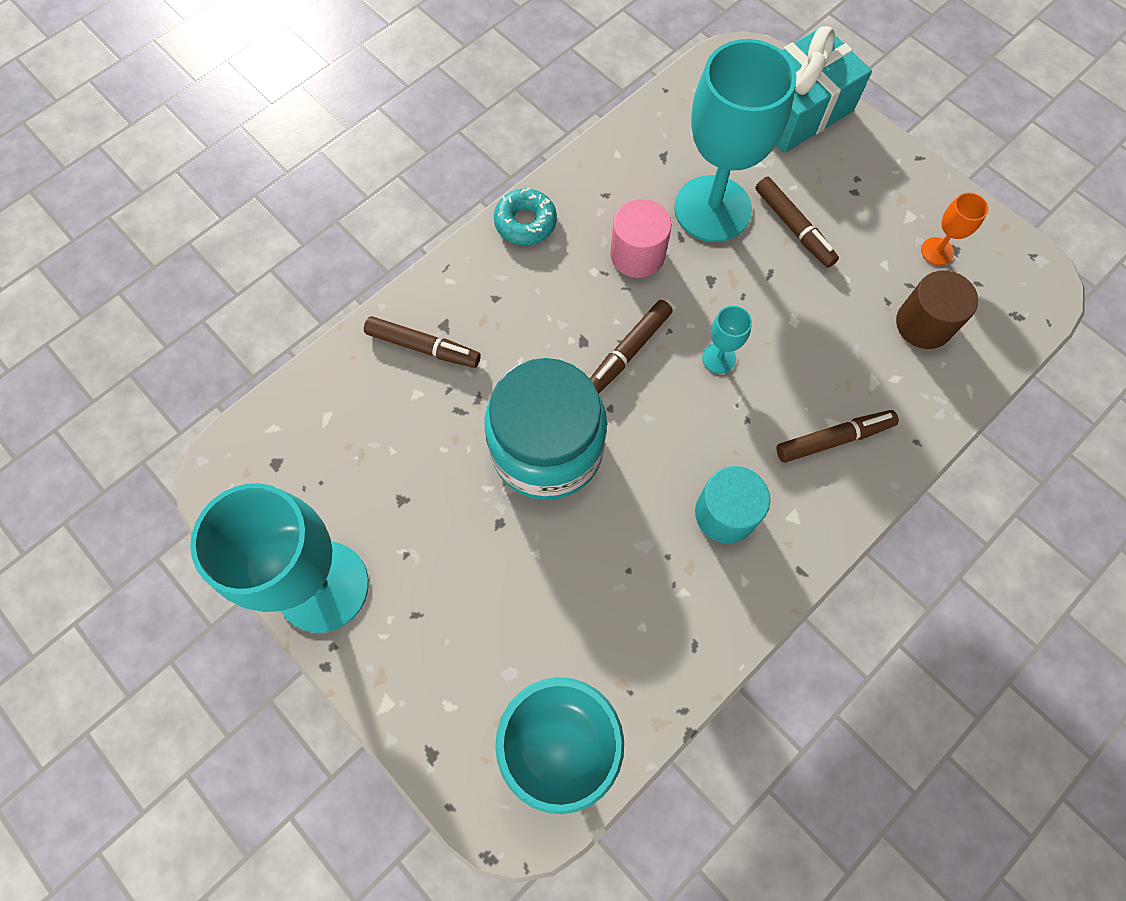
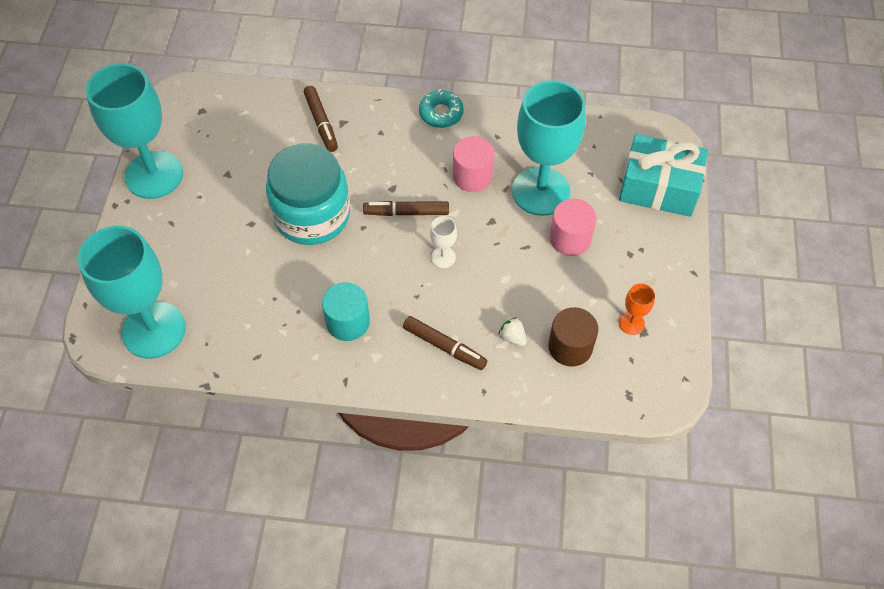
camera: 50 degrees right, 10 degrees down
(719, 358) = (443, 257): turquoise goblet -> white goblet
(793, 227) = (570, 238): brown marker -> pink cylinder
(872, 367) = (512, 337): none -> white strawberry

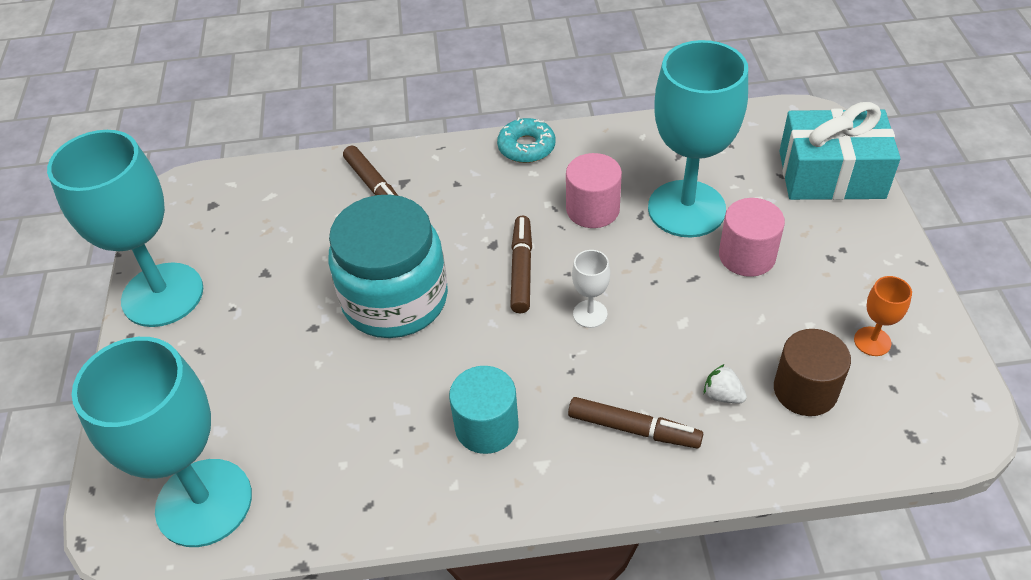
camera: 10 degrees left, 10 degrees down
(406, 212) = (521, 269): brown marker -> brown marker turned 105 degrees clockwise

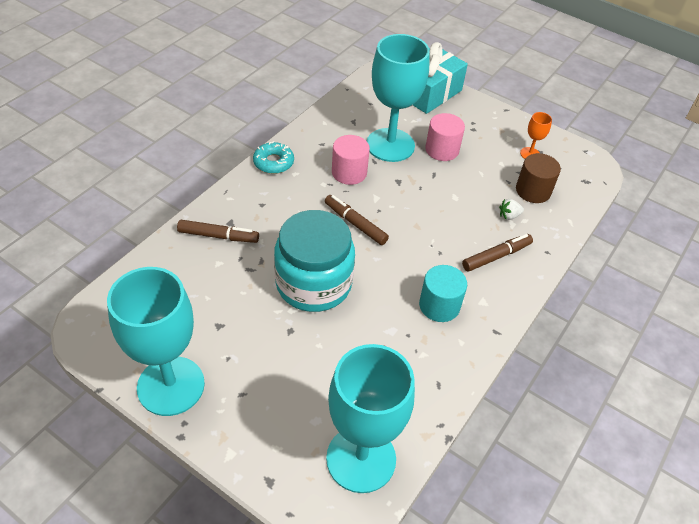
camera: 55 degrees left, 0 degrees up
(590, 314) = (413, 221): white goblet -> none

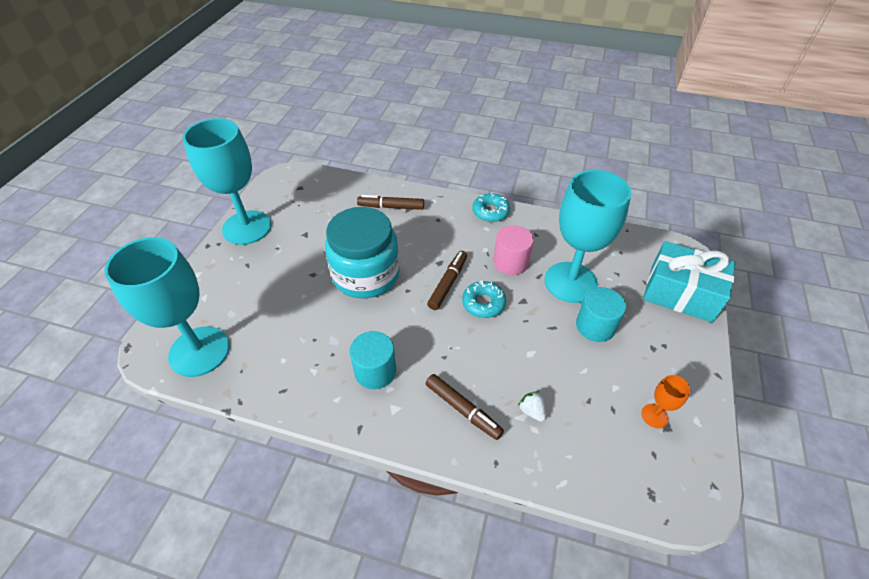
camera: 75 degrees right, 0 degrees up
(218, 236) = (391, 207): brown marker -> brown marker turned 105 degrees clockwise
(390, 207) = (483, 303): none -> turquoise donut
(442, 150) = (595, 326): pink cylinder -> turquoise cylinder
(533, 191) = (590, 430): brown cylinder -> none

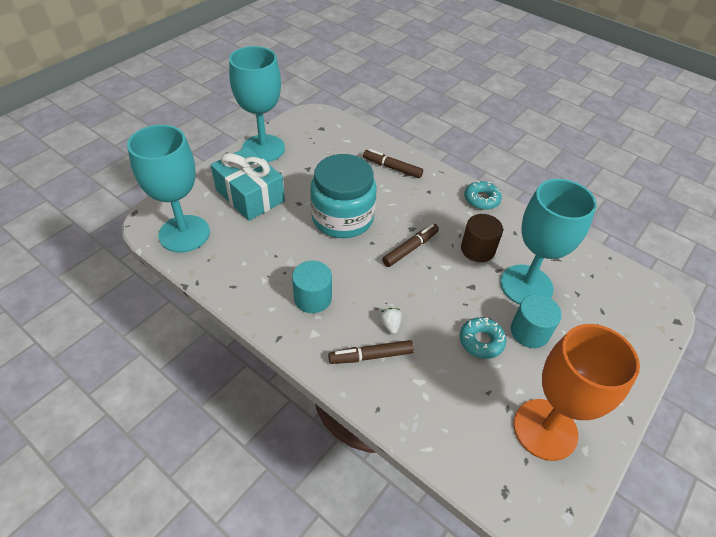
camera: 20 degrees right, 0 degrees up
(463, 409) = (371, 356): brown marker -> brown marker turned 105 degrees clockwise
(483, 303) = (434, 276): turquoise donut -> turquoise donut (481, 341)
(510, 262) = (477, 249): pink cylinder -> brown cylinder
(532, 411) = (431, 380): white strawberry -> white strawberry (390, 325)
(654, 416) = (545, 429): orange goblet -> orange goblet, size x2.44
(681, 293) = (634, 333): turquoise gift -> turquoise gift (250, 195)

